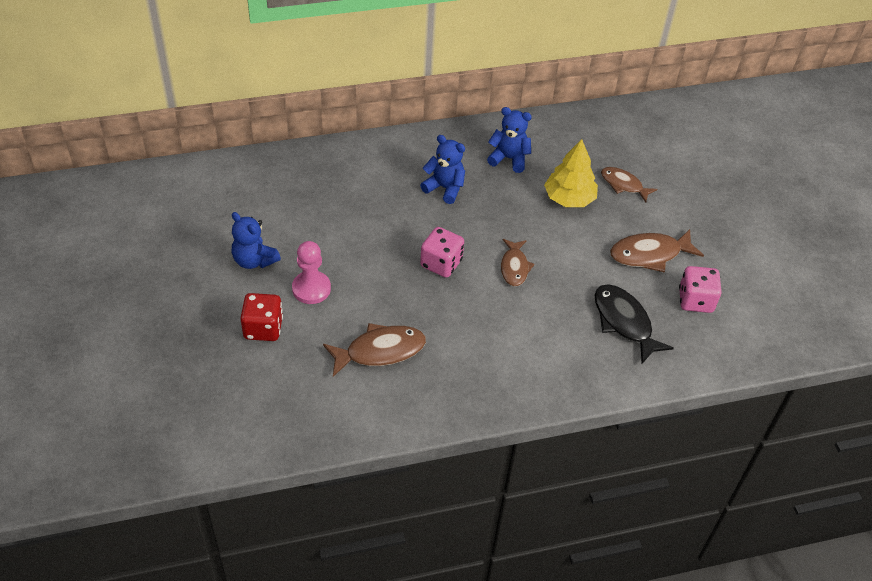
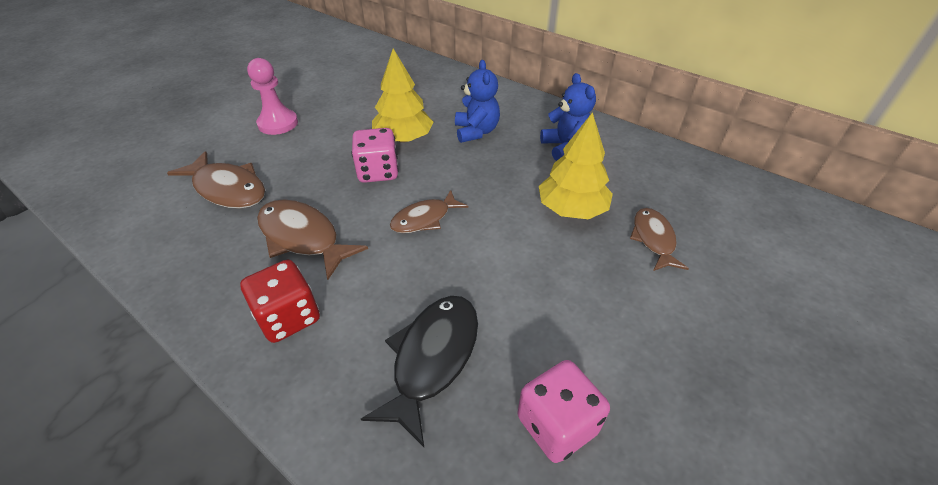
camera: 55 degrees right, 5 degrees down
(254, 260) = (286, 89): blue teddy bear -> none
(263, 328) = (212, 122): red dice -> red dice (289, 317)
(412, 229) = (403, 139): none -> yellow tree
(649, 254) = (578, 322): brown fish -> brown fish (302, 238)

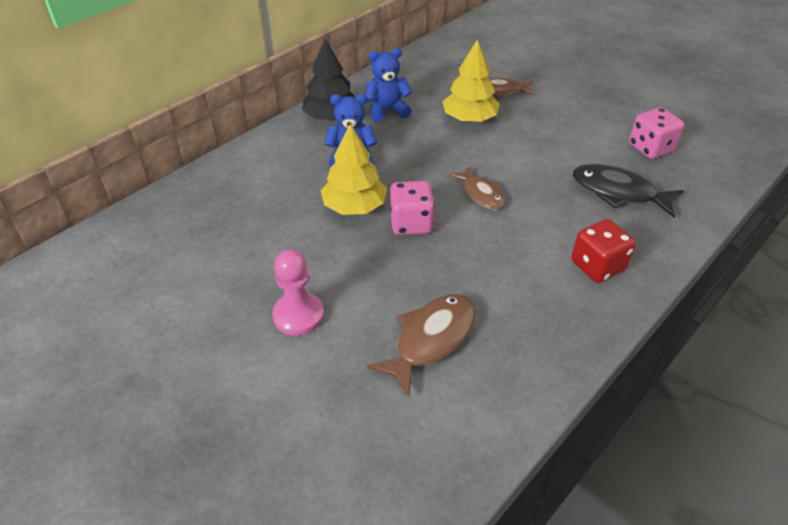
camera: 85 degrees left, 0 degrees up
(302, 238) = (507, 268): brown fish -> none
(541, 115) = (331, 117): none -> black tree

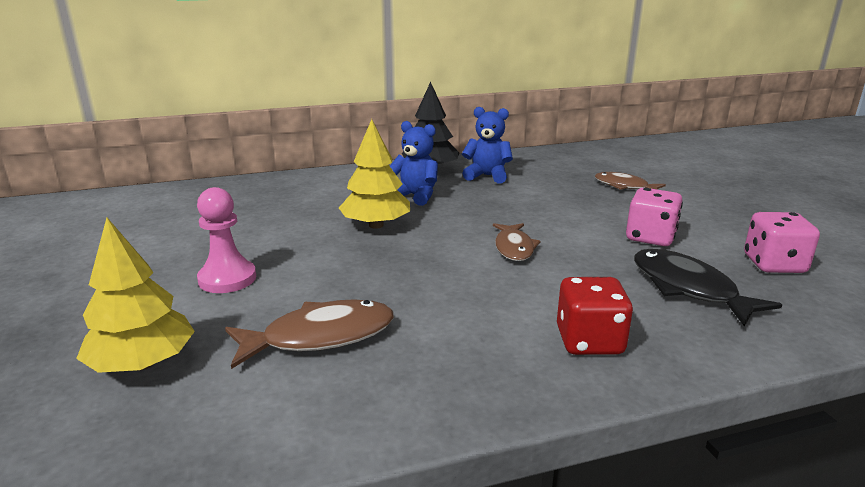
camera: 30 degrees right, 20 degrees down
(411, 223) = (414, 249): pink dice -> pink dice (650, 237)
(469, 119) = (565, 197): yellow tree -> yellow tree (143, 363)

